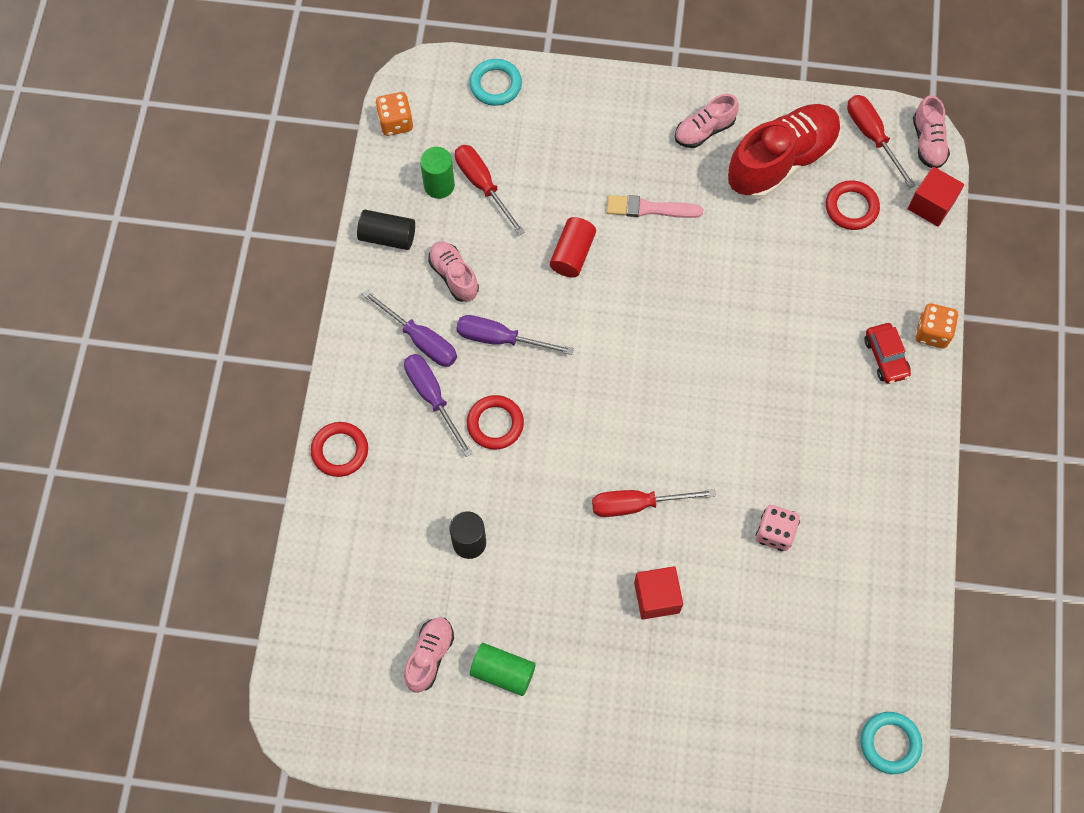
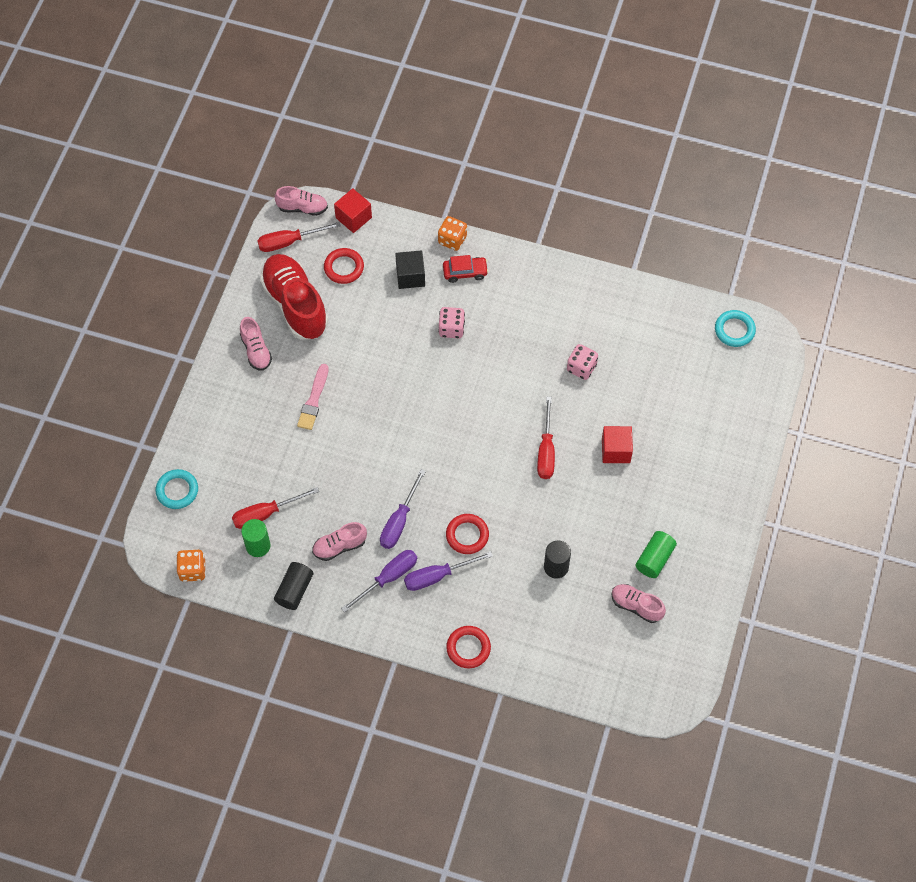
camera: 80 degrees left, 5 degrees down
(572, 254) = (339, 459): red cylinder -> none
(794, 354) = (451, 328): none -> pink dice
(860, 290) = (410, 276): none -> black cube

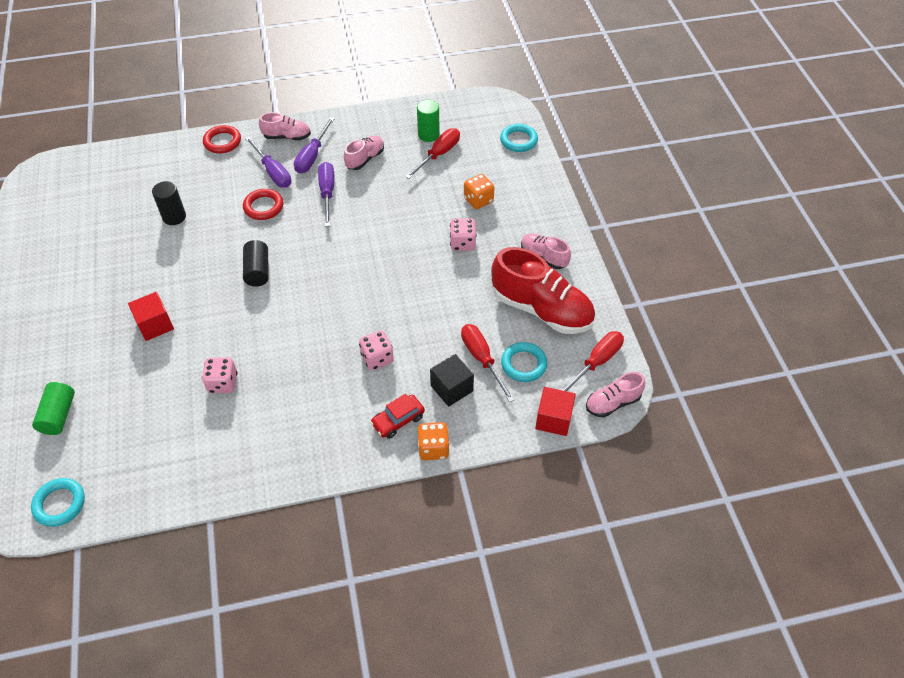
camera: 150 degrees right, 10 degrees down
(192, 570) = (464, 103): orange dice -> orange dice (478, 200)
(294, 590) = (380, 122): black cylinder -> black cylinder (258, 271)
(313, 400) = (462, 243): pink brush -> pink dice
(344, 268) = (523, 364): red ring -> turquoise ring
(437, 576) = (273, 172): purple screwdriver -> purple screwdriver turned 105 degrees clockwise
(546, 451) = (224, 295): red screwdriver -> red screwdriver (482, 359)
(636, 606) = (91, 219): pink shoe -> pink shoe (287, 137)
(654, 559) = (85, 257): green cylinder -> green cylinder (59, 415)

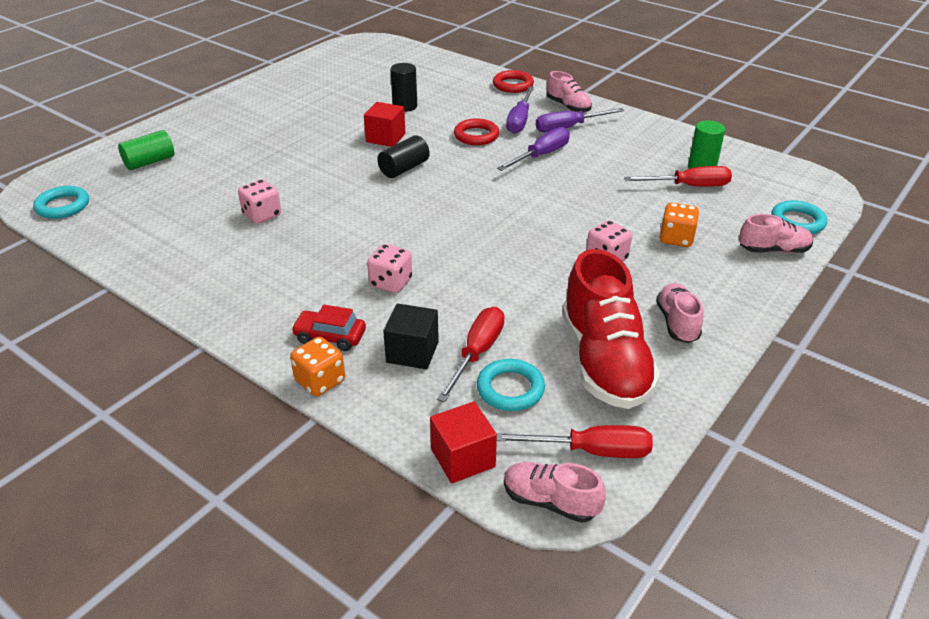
camera: 50 degrees right, 15 degrees down
(155, 325) = (285, 154): red cube -> red cube (385, 138)
(365, 159) = (611, 152): pink shoe -> pink shoe (773, 250)

